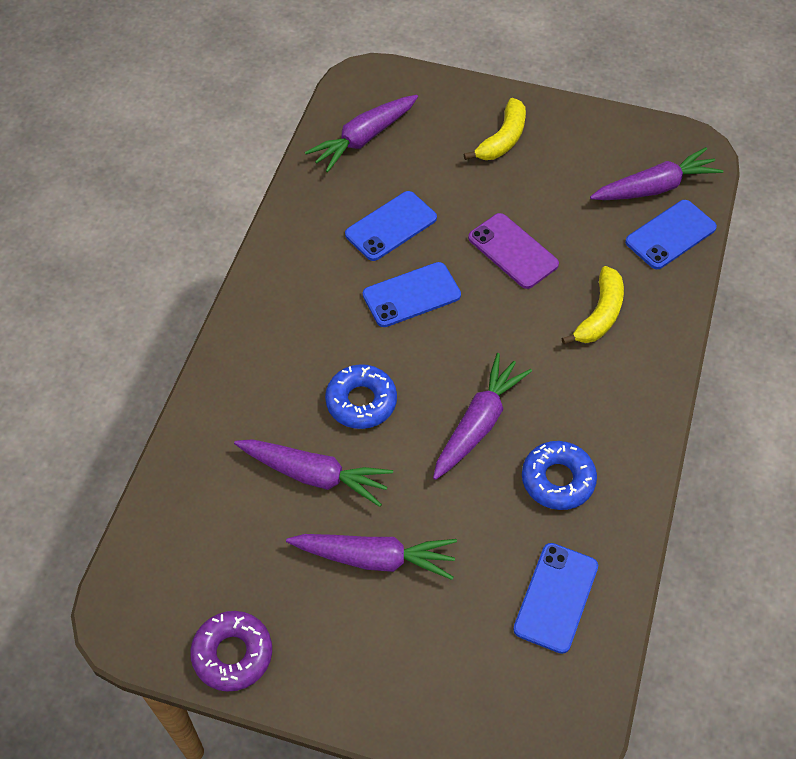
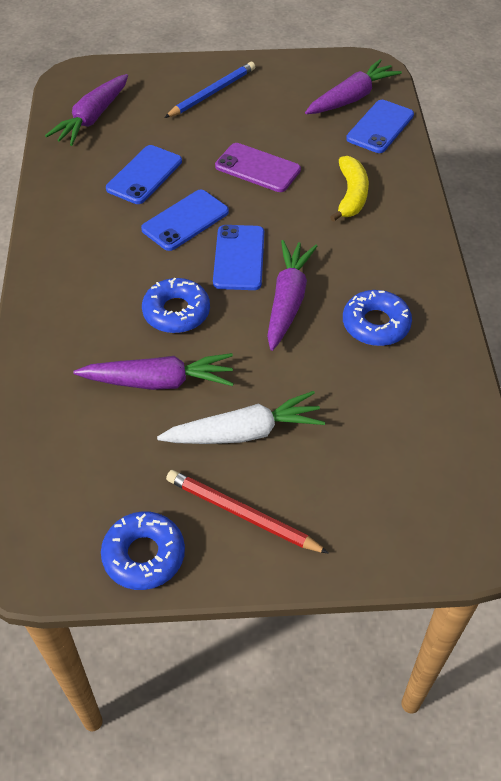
camera: 20 degrees left, 5 degrees down
(232, 654) = (144, 555): purple donut -> blue donut
(338, 644) = (242, 514): none -> red pencil
(374, 558) = (243, 432): purple carrot -> white carrot
(502, 139) = (212, 93): yellow banana -> blue pencil
(556, 597) = (418, 415): blue phone -> blue phone (239, 258)

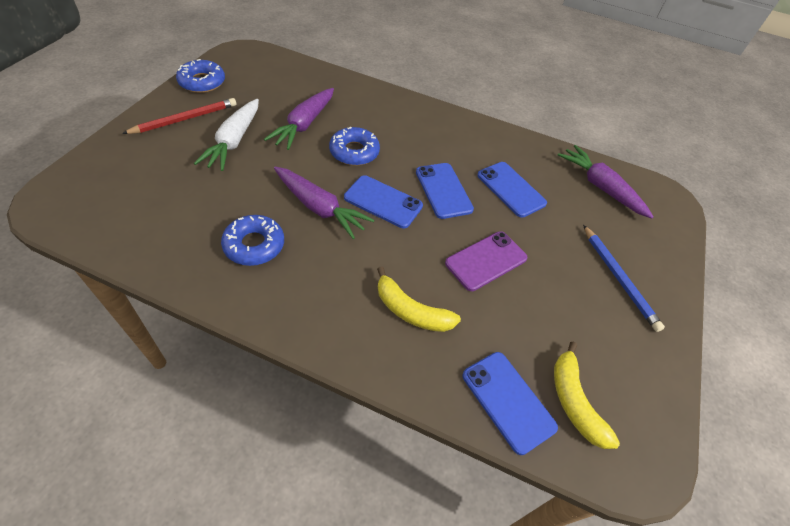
camera: 110 degrees right, 0 degrees up
(351, 98) = (574, 401): purple carrot -> yellow banana

